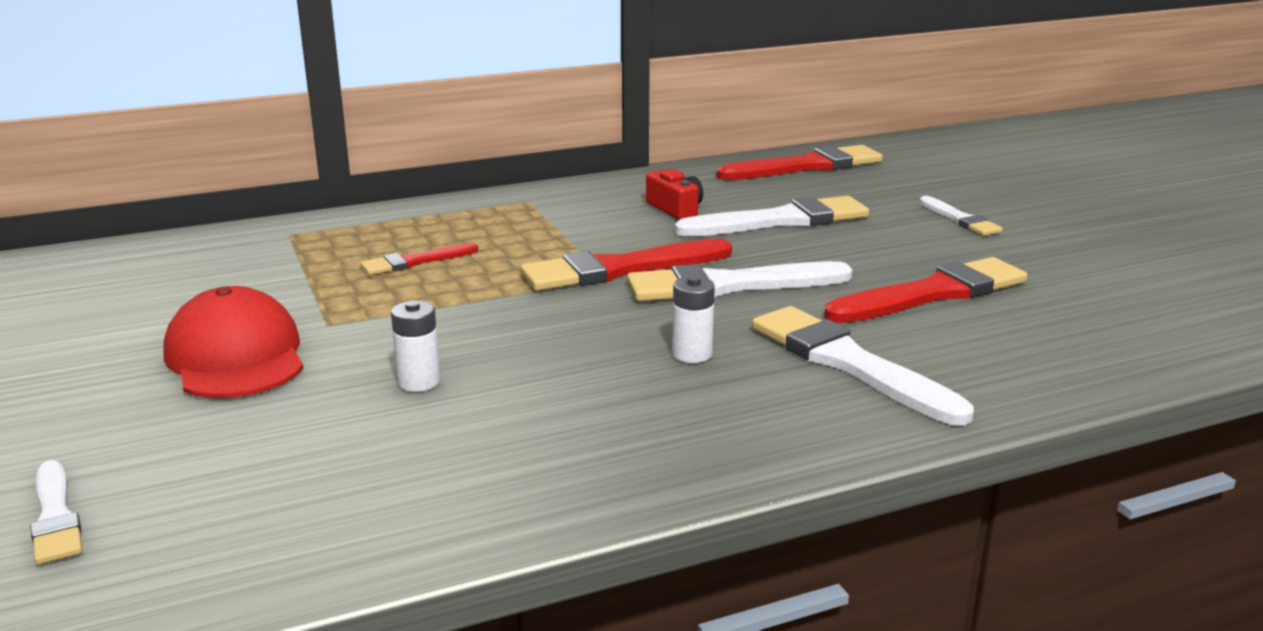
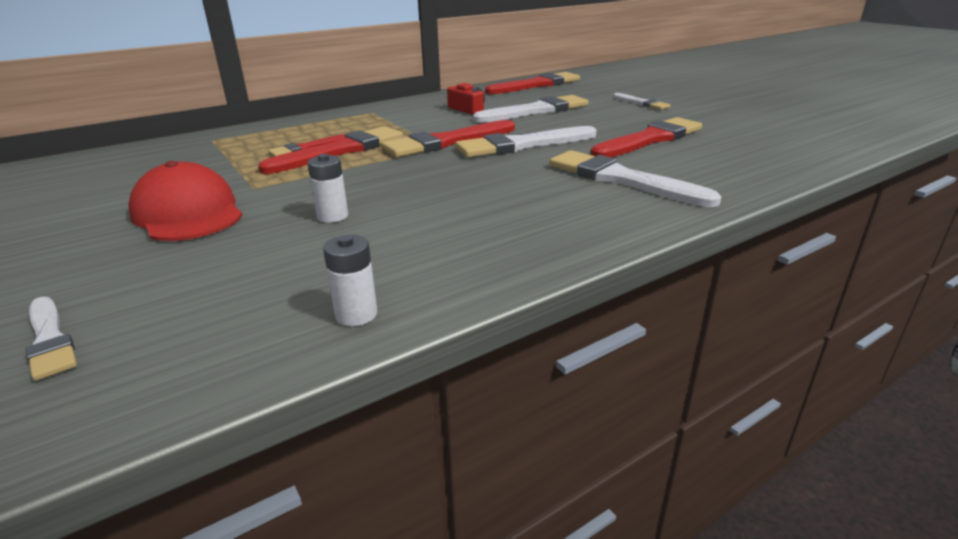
camera: 10 degrees left, 5 degrees up
(462, 271) = (341, 151): none -> red brush
(692, 354) = (517, 183): white battery -> white battery (356, 315)

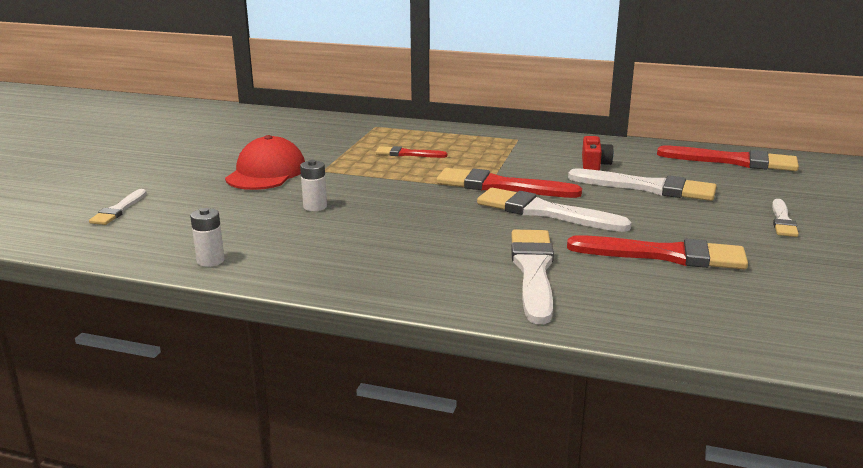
camera: 50 degrees right, 5 degrees down
(341, 151) = (421, 164): red brush -> none

